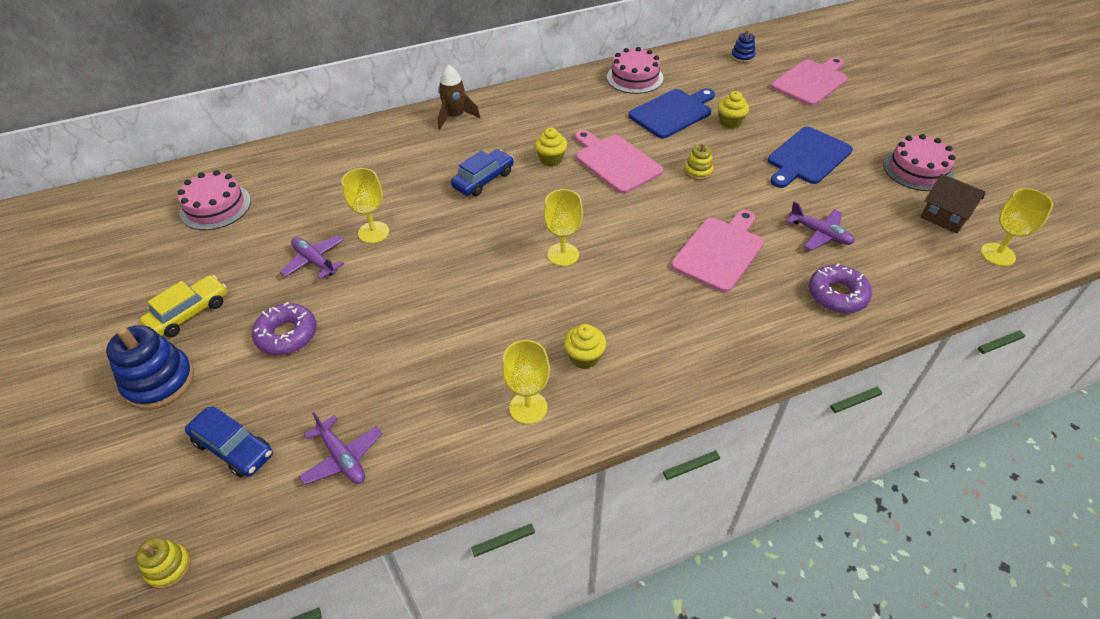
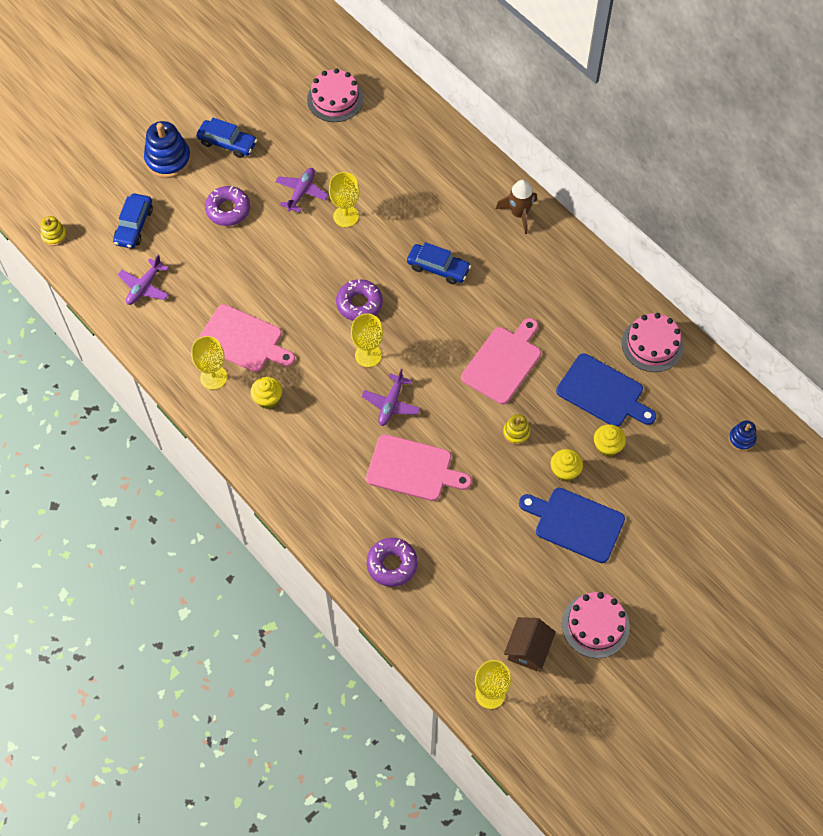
camera: 70 degrees right, 15 degrees up
(189, 313) = (227, 143): yellow car -> blue car
(493, 247) = (359, 304): none -> purple donut
(551, 159) = (486, 310): yellow cupcake -> yellow cupcake (565, 471)
(811, 81) = (719, 514): pink cutting board -> pink cutting board (243, 340)
(820, 234) = (464, 545): purple plane -> purple plane (391, 404)

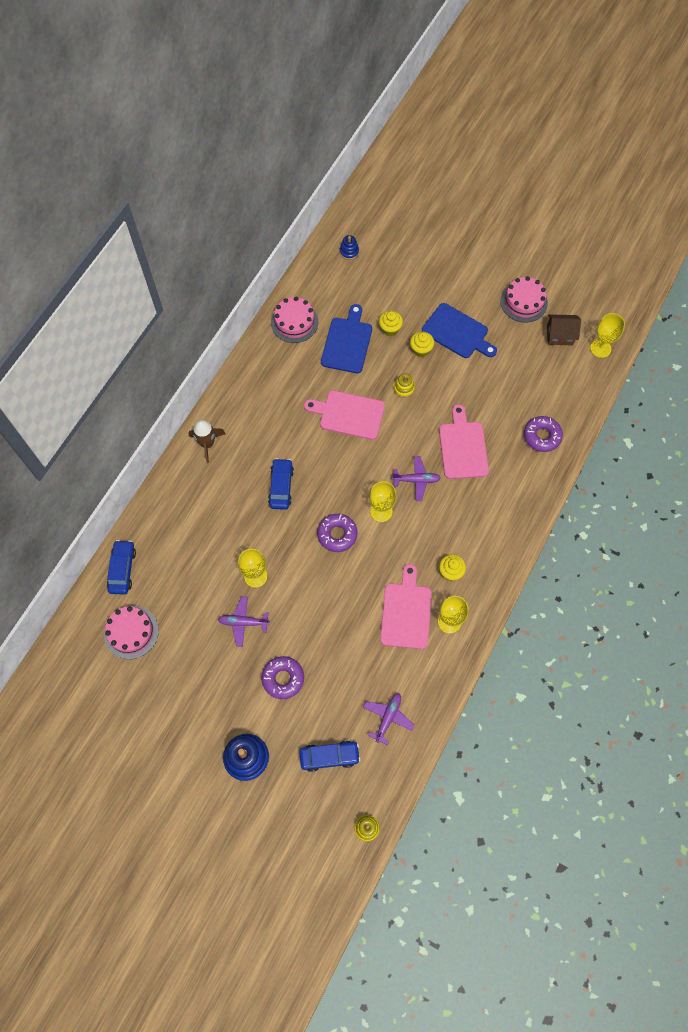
camera: 110 degrees left, 5 degrees up
(144, 287) = (388, 718): purple plane -> purple plane turned 75 degrees counterclockwise
(227, 143) = (210, 710): blue car -> blue car (122, 569)
(575, 523) = (457, 332): blue cutting board -> blue cutting board turned 60 degrees counterclockwise

